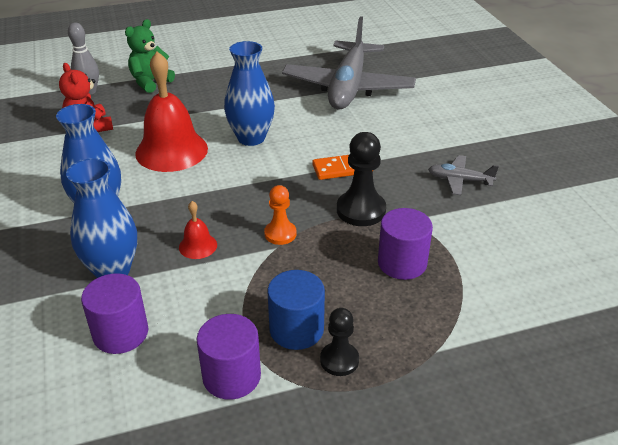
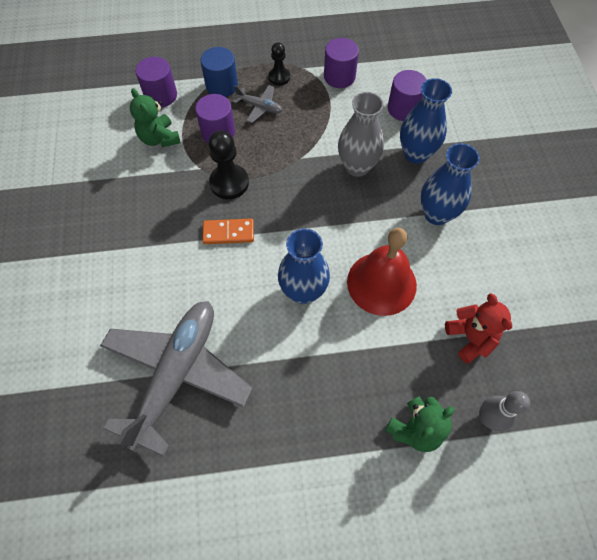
camera: 170 degrees left, 25 degrees up
(198, 246) = (357, 166): red bell -> grey vase
(280, 234) = (296, 169): orange pawn -> none
(296, 329) = (299, 97): blue cylinder -> blue cylinder (222, 86)
(459, 180) = (136, 203): grey plane -> grey plane (259, 107)
(478, 246) = (159, 138): none -> green teddy bear
(517, 303) = (161, 95): none -> purple cylinder

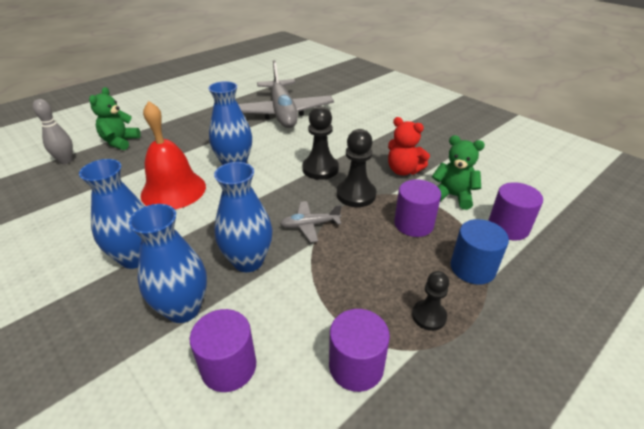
camera: 145 degrees right, 25 degrees down
(228, 233) = (320, 169): orange domino -> black pawn
(259, 107) = (406, 267): grey plane -> grey plane (310, 225)
(357, 166) = (248, 261): grey vase -> blue vase
(470, 338) = (84, 189): red teddy bear -> red teddy bear (403, 170)

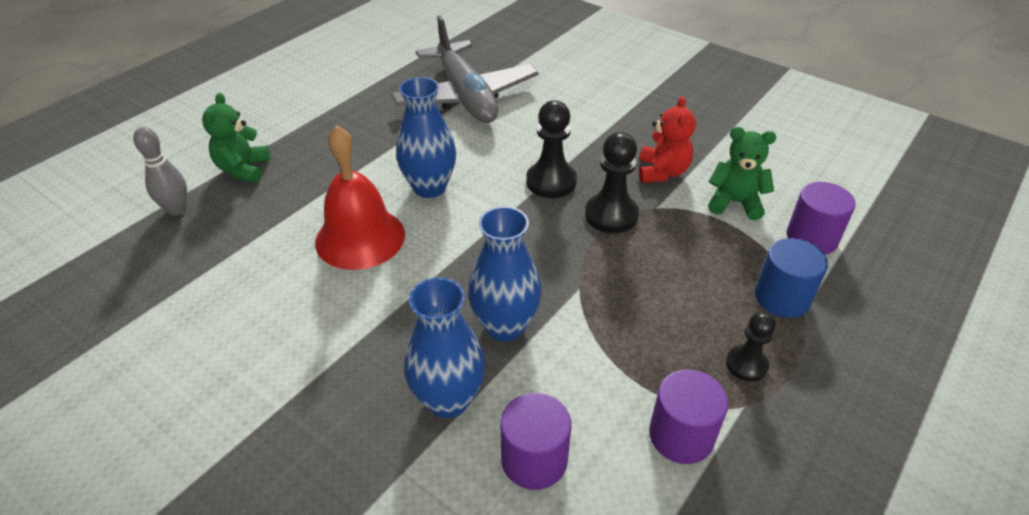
camera: 10 degrees left, 5 degrees up
(136, 257) = (354, 341): blue vase -> none
(310, 225) = (566, 266): grey plane -> none
(403, 170) = (662, 172): red teddy bear -> red teddy bear turned 105 degrees counterclockwise
(413, 224) = (696, 248): purple cylinder -> none

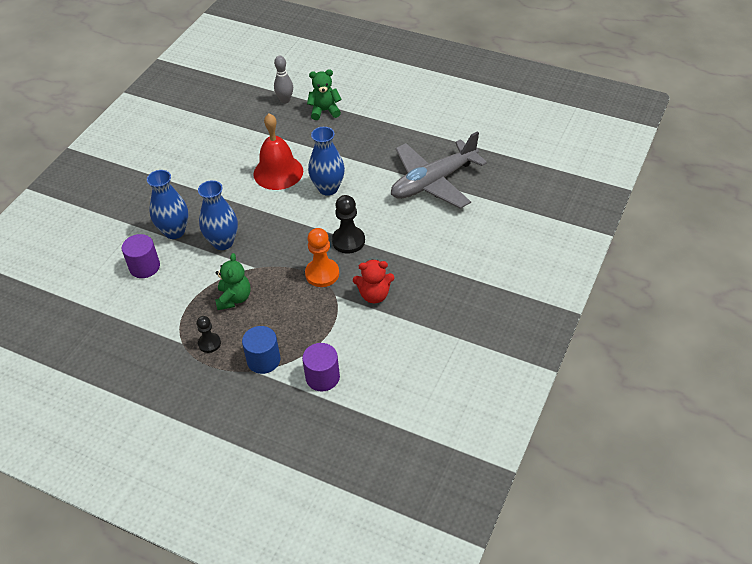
camera: 80 degrees right, 5 degrees up
(611, 215) = (322, 274): black pawn -> orange pawn
(681, 435) = (161, 318): purple cylinder -> none
(734, 203) = (350, 335): green teddy bear -> green teddy bear (234, 298)

